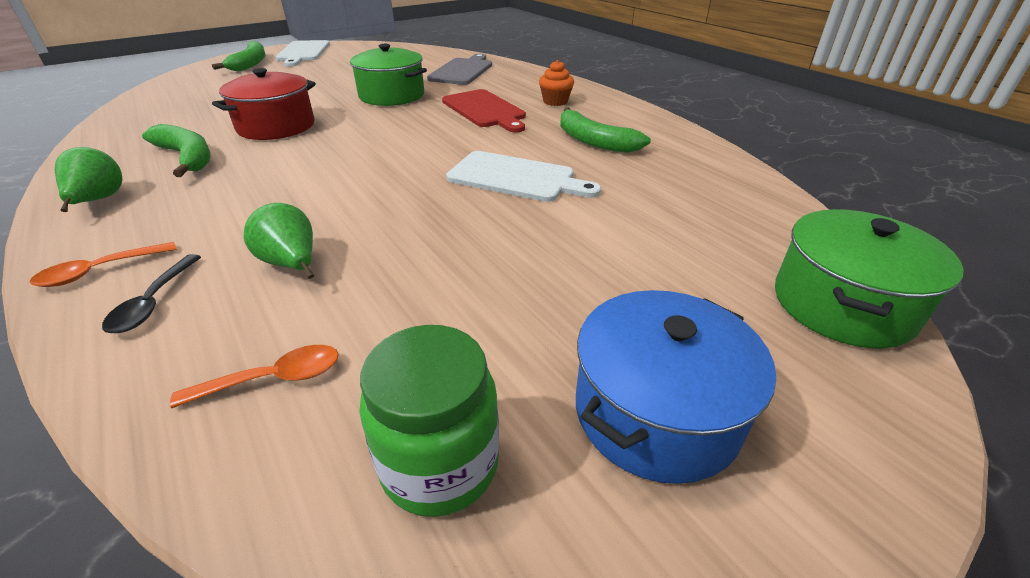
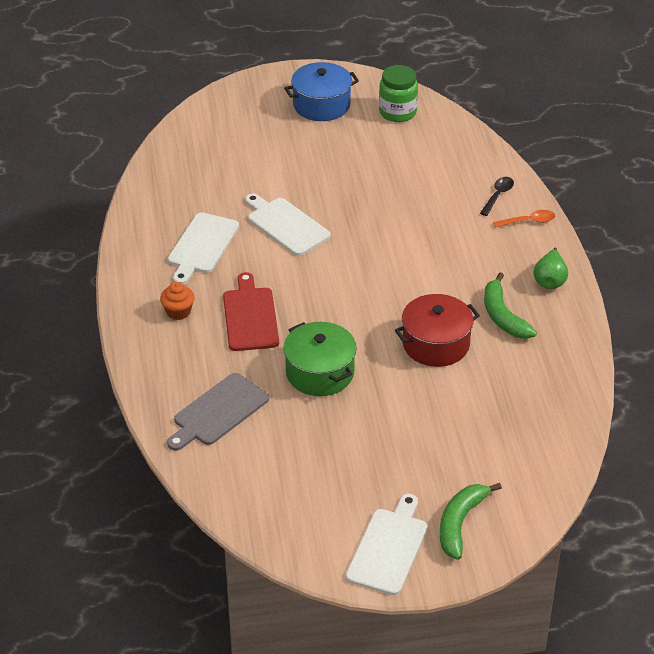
camera: 155 degrees left, 5 degrees up
(273, 379) = (446, 150): orange spoon -> none
(292, 264) = (435, 198): green pear -> none
(593, 141) = (202, 246): green banana -> white cutting board
(842, 304) = (210, 112): green pot -> none

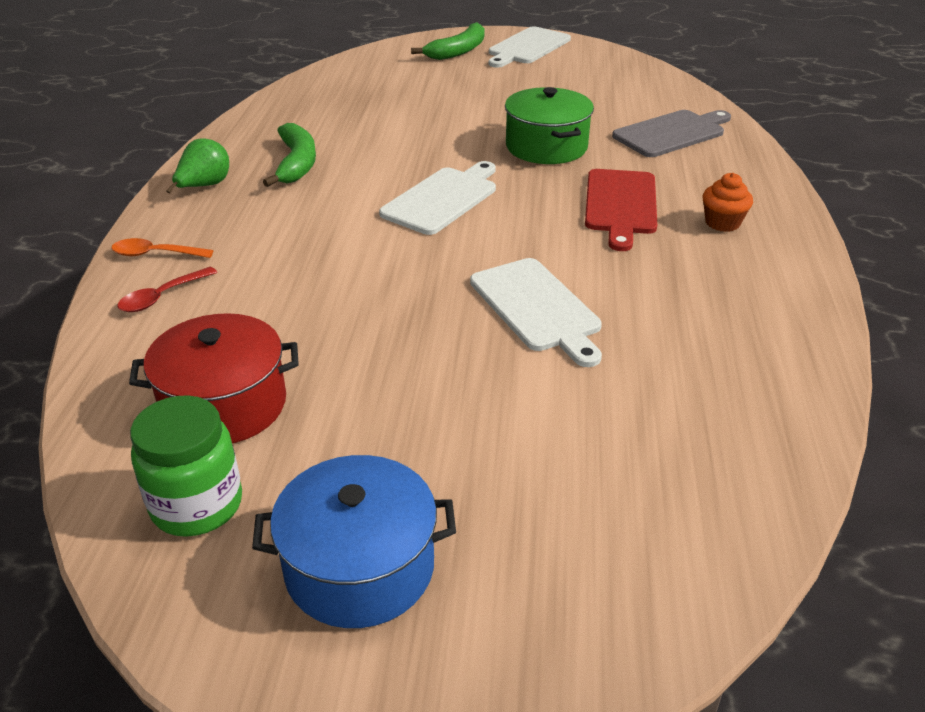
camera: 165 degrees left, 5 degrees down
(202, 246) = (685, 298): white cutting board -> white cutting board (442, 199)
(436, 344) = (396, 151): red pot -> red pot (224, 405)
(498, 195) = (162, 297): black spoon -> red spoon

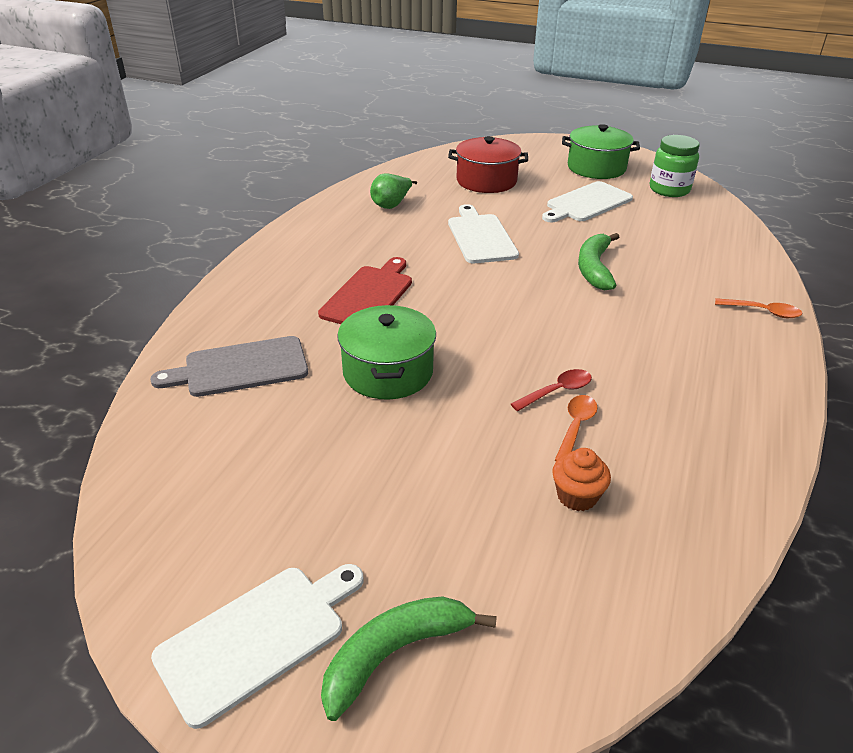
camera: 165 degrees left, 0 degrees up
(162, 297) = (738, 279): red spoon -> red spoon (557, 391)
(204, 186) = (756, 379): green pear -> green pear (391, 205)
(224, 405) = (669, 219): red pot -> red pot (486, 181)
(296, 163) = (665, 395): green banana -> green banana (594, 268)
(359, 567) = (596, 168): blue pot -> green pot
(375, 135) = (576, 427): none -> orange spoon
(442, 199) = (519, 325): white cutting board -> white cutting board (587, 203)
(722, 223) = (305, 269): orange cupcake -> orange cupcake (577, 496)

